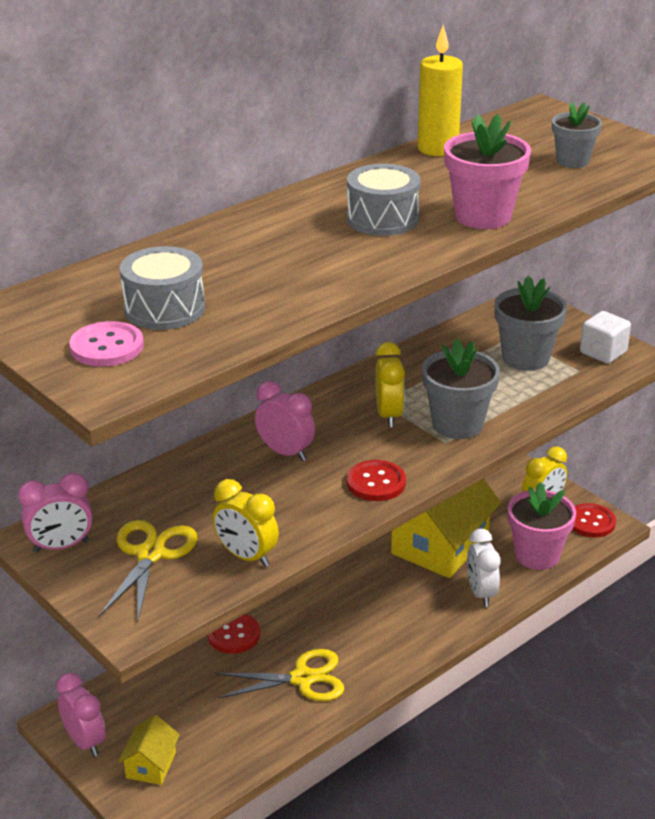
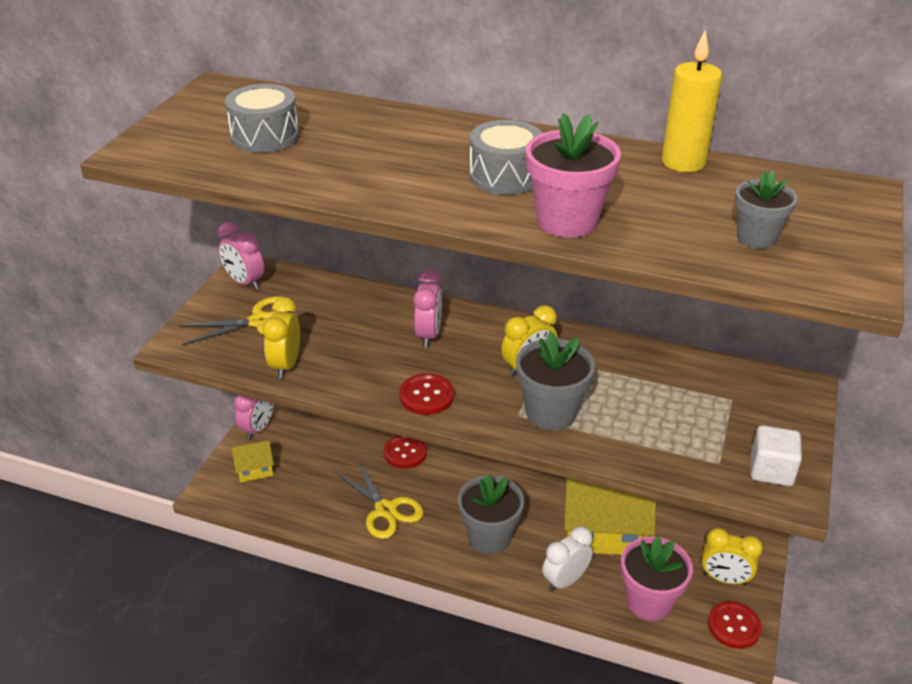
camera: 60 degrees right, 5 degrees up
(107, 347) = (194, 134): pink button -> none
(525, 358) = (702, 420): grey flower pot -> grey flower pot (489, 537)

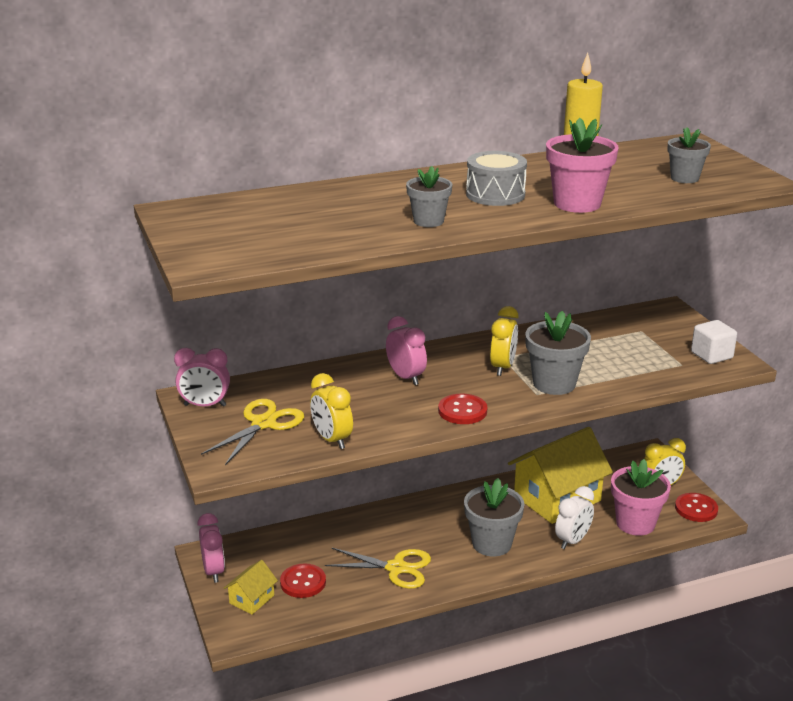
camera: 40 degrees left, 10 degrees down
(265, 136) = (285, 225): grey drum -> none
(386, 181) = (428, 221): none -> grey flower pot
(405, 453) = (360, 525): red button -> red button (303, 582)
(565, 580) = (572, 541): white clock -> white clock turned 150 degrees counterclockwise

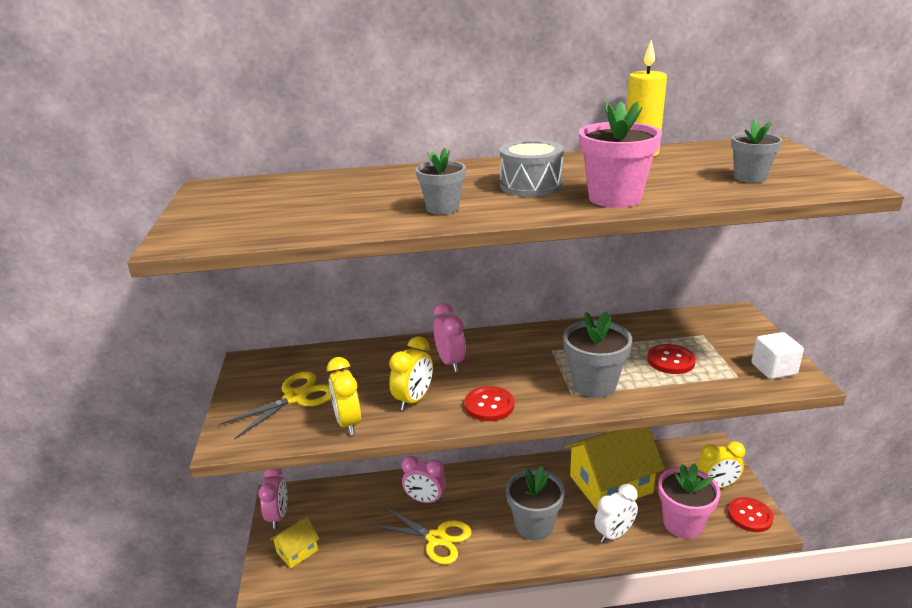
camera: 15 degrees right, 0 degrees up
(205, 405) = (256, 372): pink clock -> pink clock (425, 500)
(303, 582) = (348, 540): red button -> red button (670, 360)
(502, 367) = (548, 361): yellow clock -> yellow clock (413, 400)

